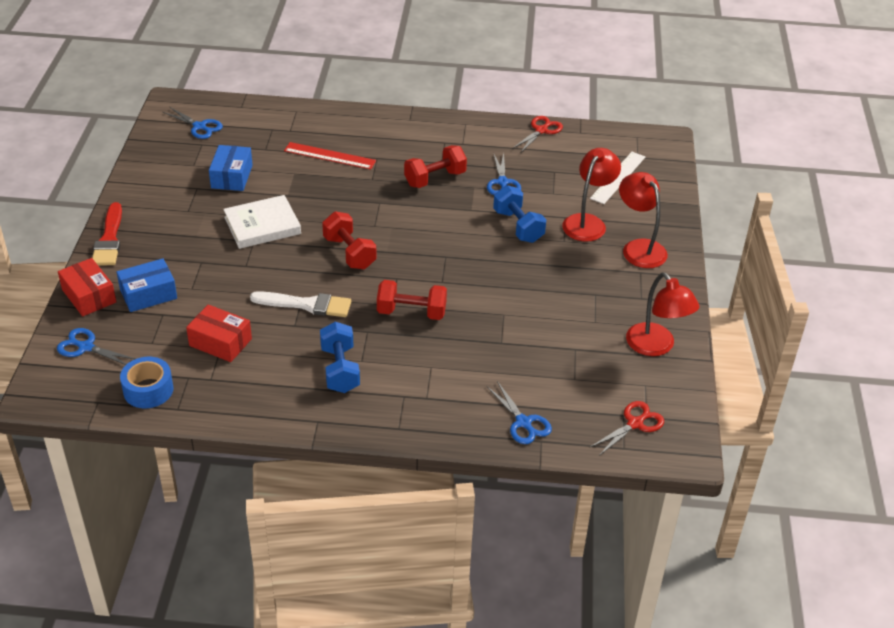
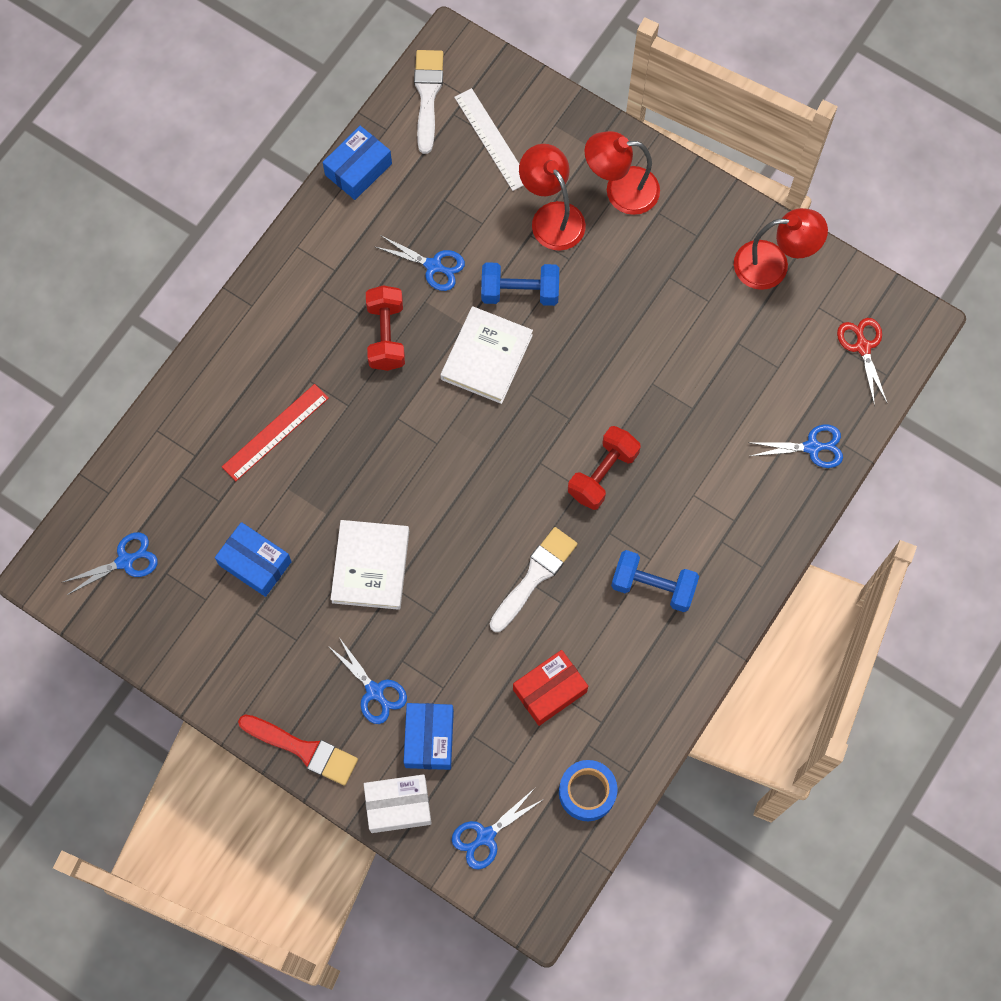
camera: 60 degrees left, 30 degrees up
(89, 296) = (398, 805): red box -> white box
(170, 257) = (375, 691): none -> blue scissors
(349, 253) = (471, 492): red dumbbell -> none
(456, 227) = (486, 357): none -> white book
(541, 130) = (358, 169): red scissors -> blue box
(621, 141) = (427, 95): none -> white brush

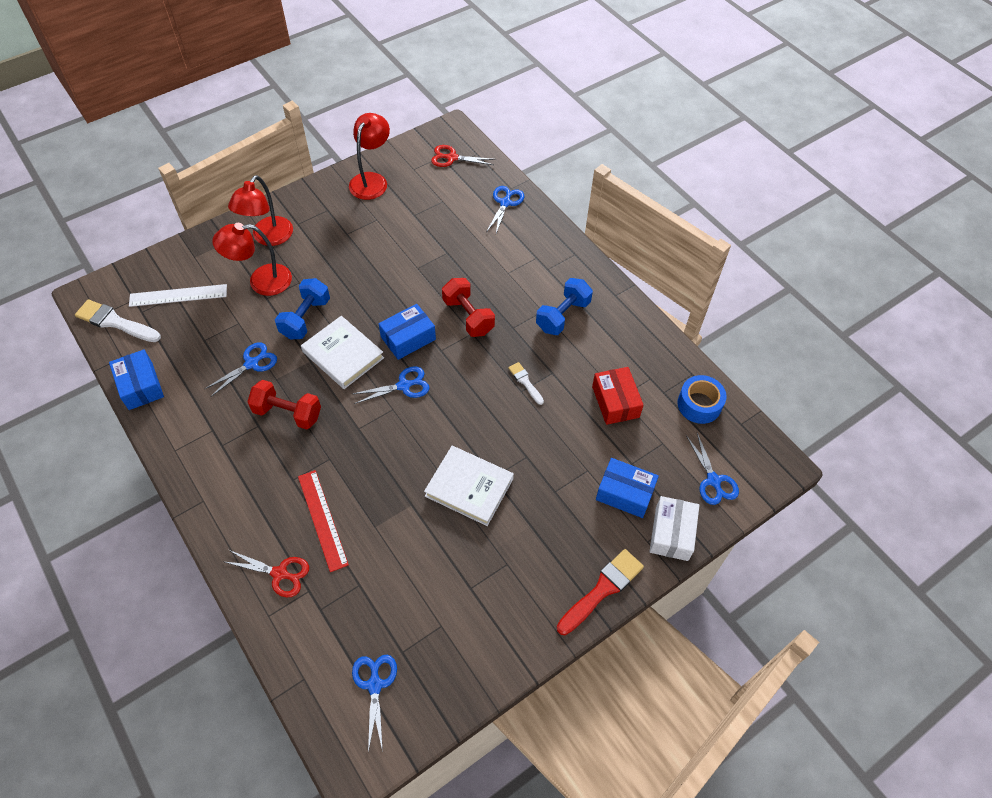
camera: 70 degrees left, 15 degrees down
(202, 420) = (280, 574): none -> red scissors
(255, 563) = (427, 573): blue box -> blue box (408, 338)
(375, 691) = (573, 519): blue scissors -> blue scissors (404, 385)
(535, 576) = (525, 382): white brush -> white brush, size x0.56

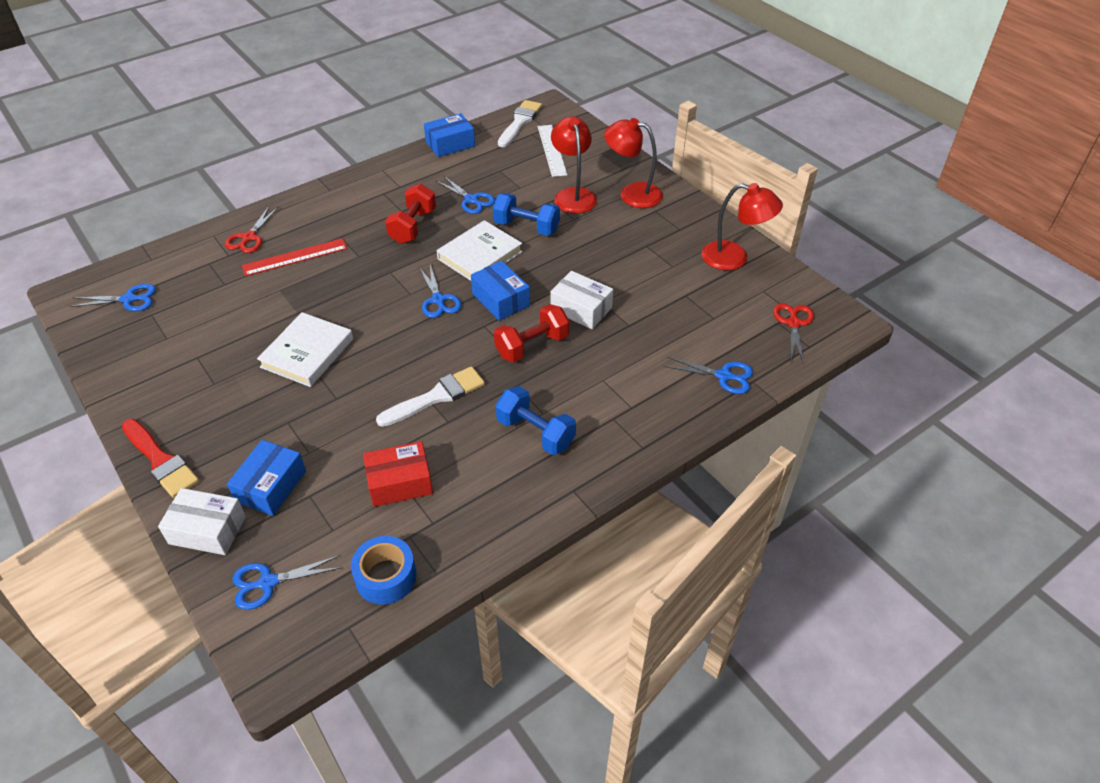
camera: 90 degrees right, 10 degrees down
(425, 282) = (581, 309): none -> white box
(525, 382) = (436, 396): white brush -> white brush, size x1.80

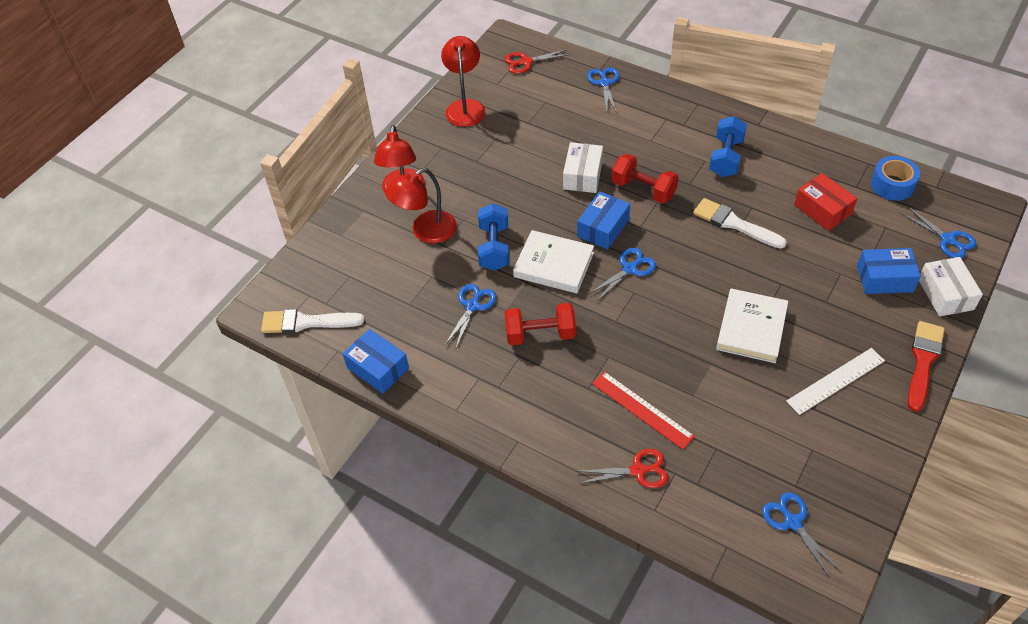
camera: 110 degrees left, 5 degrees up
(307, 353) = (751, 328): white book -> white book turned 75 degrees counterclockwise
(552, 150) = (352, 275): white ruler -> white ruler (835, 381)

